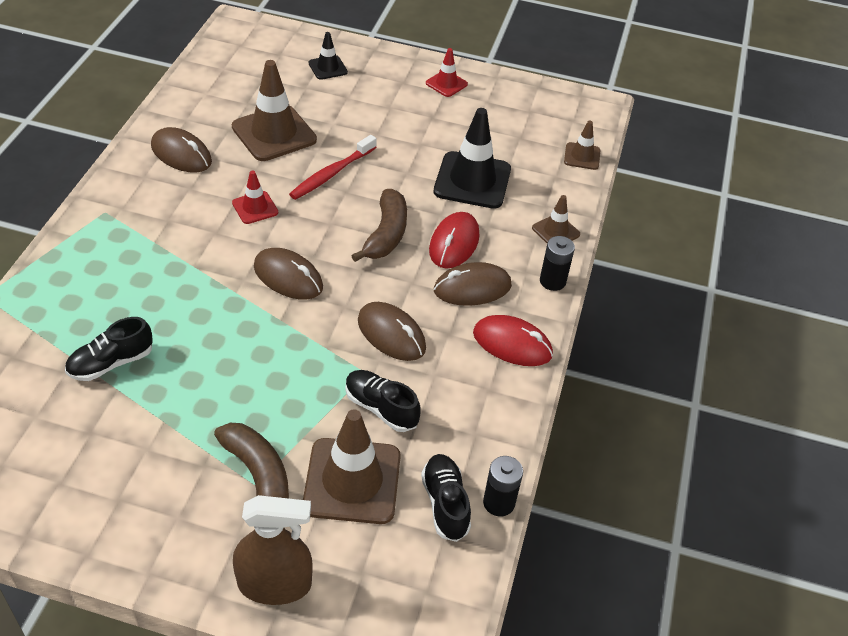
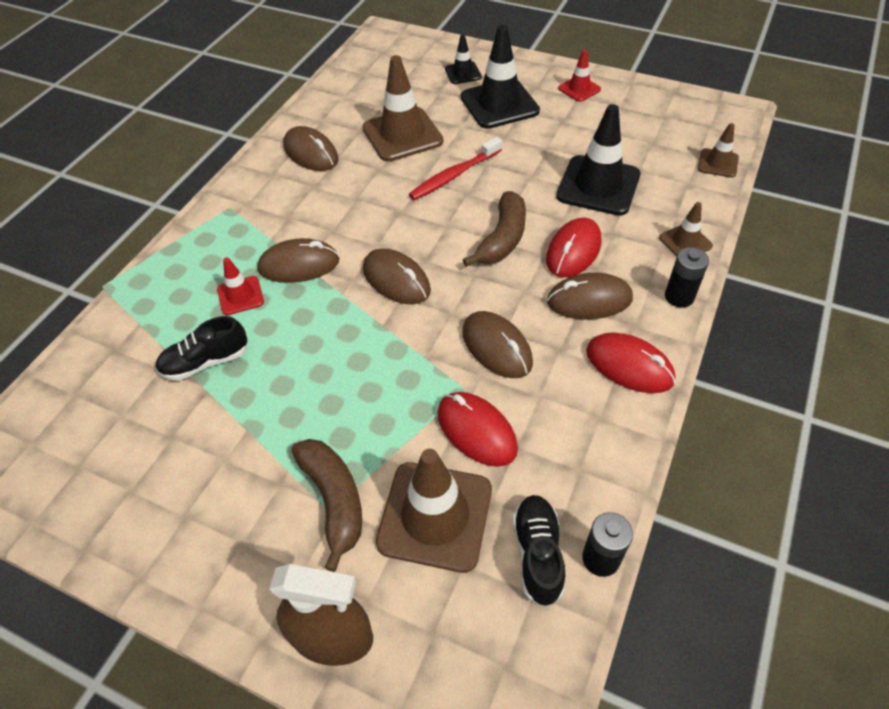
camera: 15 degrees right, 5 degrees up
(188, 267) = (299, 265): none -> brown mouse
(255, 208) = (373, 207): red traffic cone -> red traffic cone (240, 296)
(368, 100) = (499, 104): none -> black traffic cone
(381, 408) = (476, 431): black shoe -> red mouse

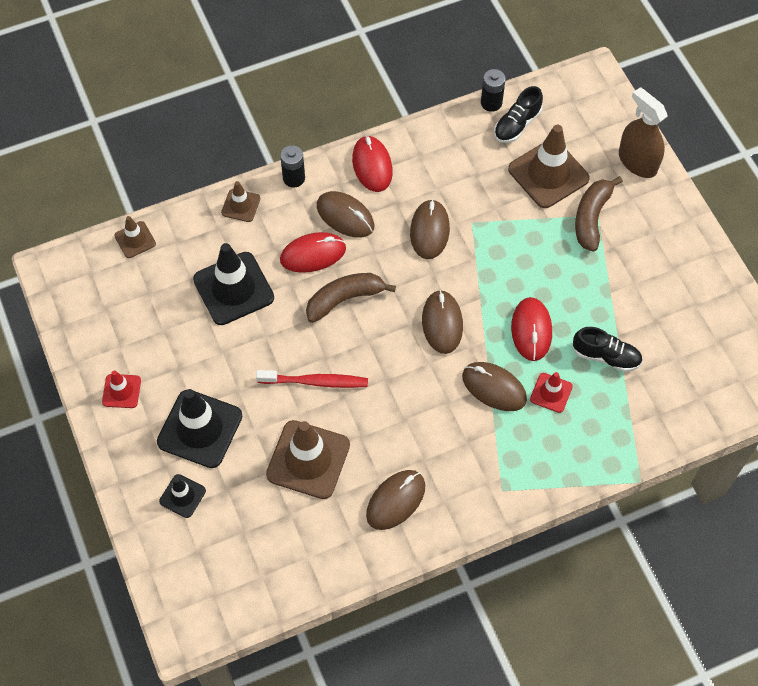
camera: 140 degrees left, 10 degrees up
(311, 153) = (395, 500): brown mouse -> brown mouse turned 45 degrees clockwise
(476, 431) = (488, 196): red mouse -> red mouse (531, 330)

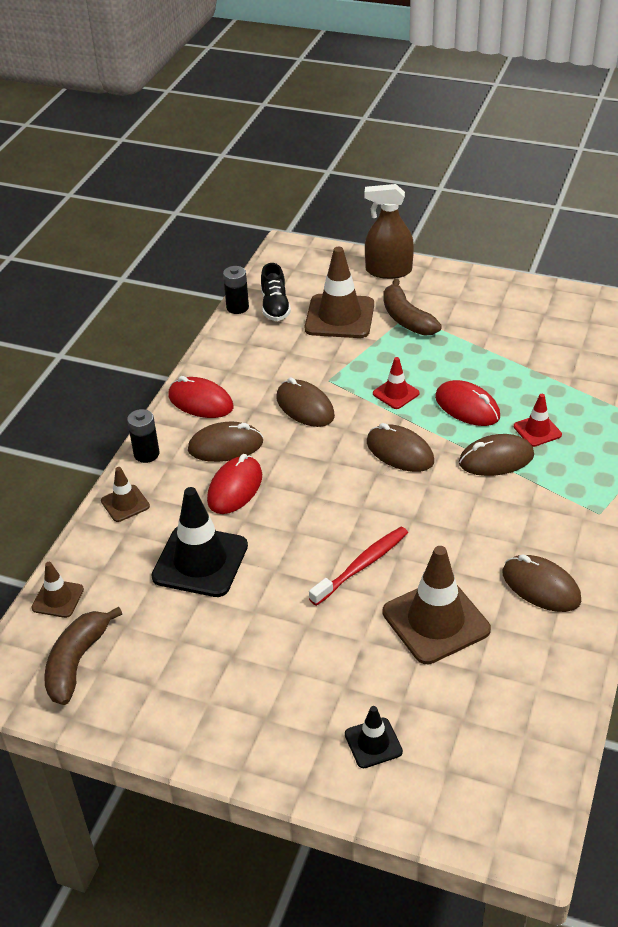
camera: 45 degrees left, 20 degrees down
(121, 391) = (203, 717): red traffic cone -> red traffic cone (396, 393)
(200, 429) = (315, 681): black traffic cone -> none
(345, 299) = (304, 496): brown banana -> brown banana (77, 662)
(395, 500) = (541, 587): brown mouse -> brown mouse turned 45 degrees counterclockwise
(606, 356) = (537, 383): black shoe -> none

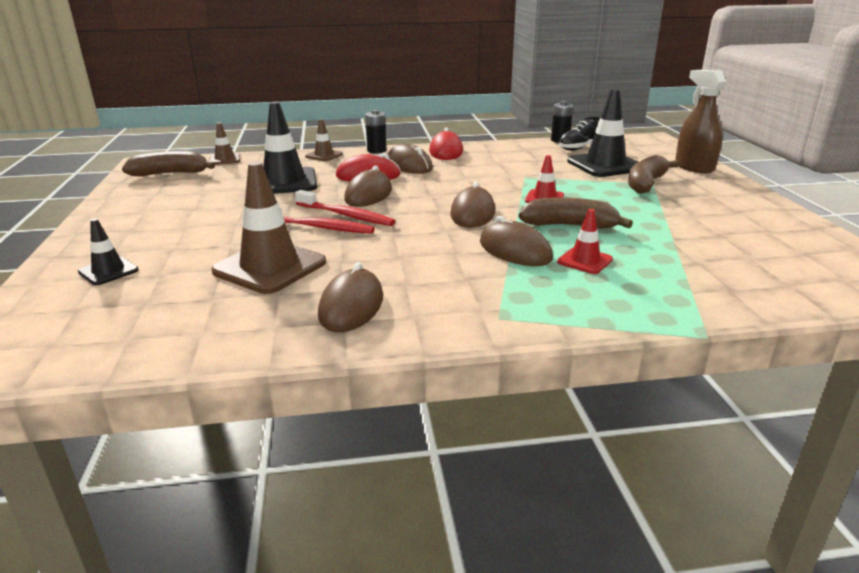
camera: 60 degrees right, 15 degrees down
(305, 407) = (482, 176): brown mouse -> brown mouse (368, 195)
(339, 317) = (605, 165): brown traffic cone -> black traffic cone
(344, 538) = (346, 215): none -> red toothbrush
(467, 407) = (570, 226): red mouse -> brown banana

